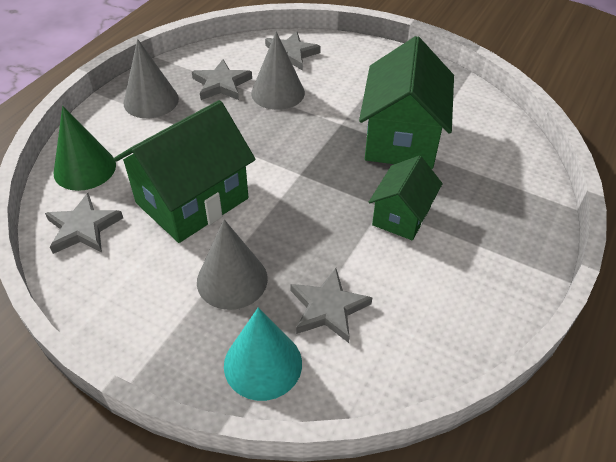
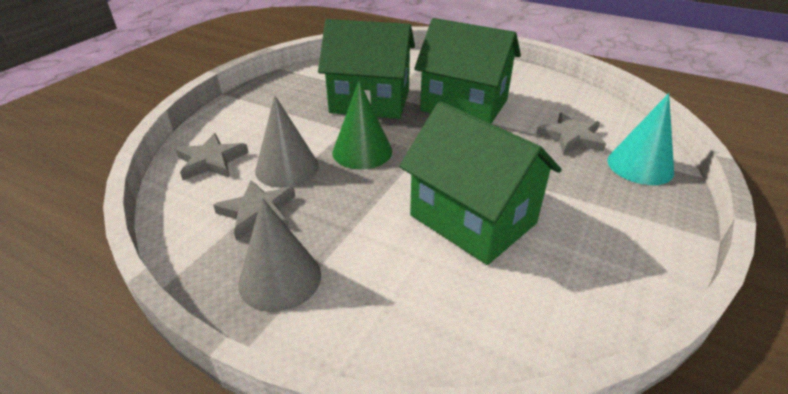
camera: 90 degrees left, 10 degrees down
(83, 228) = (542, 310): grey star -> none
(85, 168) = (432, 331): green cone -> green cone (362, 151)
(232, 280) = (566, 185): grey cone -> none
(401, 216) = (464, 105): green house -> green house, size x1.72

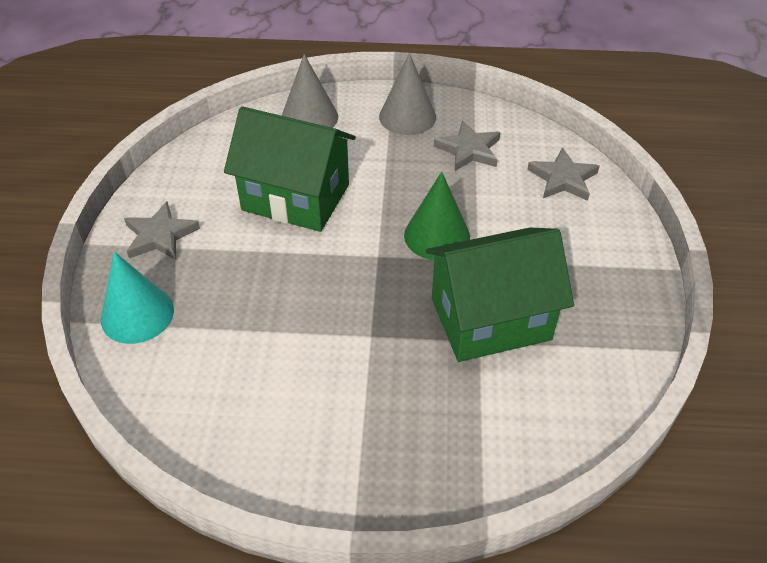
camera: 155 degrees right, 10 degrees up
(287, 168) = (489, 194): grey cone -> grey cone (309, 117)
(464, 105) = (366, 356): green house -> none
(571, 137) = (216, 337): grey star -> grey star (160, 235)

